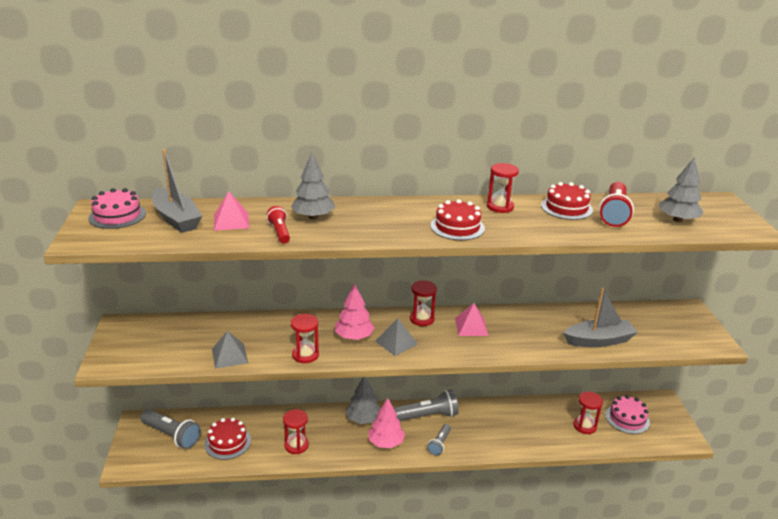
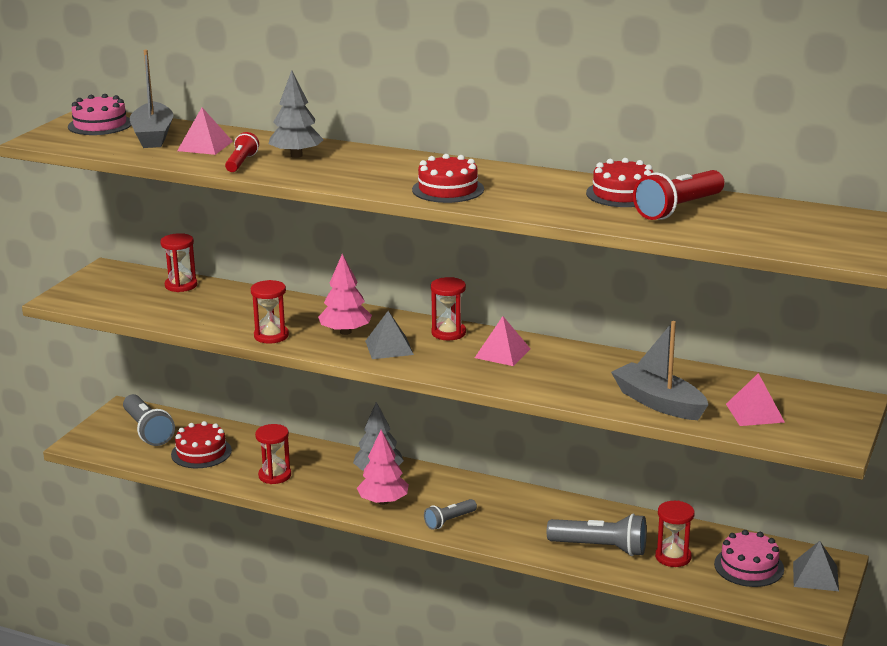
camera: 30 degrees right, 5 degrees down
(230, 356) = (190, 319): grey pyramid -> grey pyramid (815, 576)
(428, 416) = (464, 490): grey flashlight -> grey flashlight (601, 548)
(500, 207) = (534, 180): red hourglass -> red hourglass (181, 285)
(598, 340) = (658, 402): grey boat -> grey boat turned 150 degrees counterclockwise
(655, 332) = (755, 413): none -> pink pyramid
(677, 220) = (759, 229): grey tree -> none

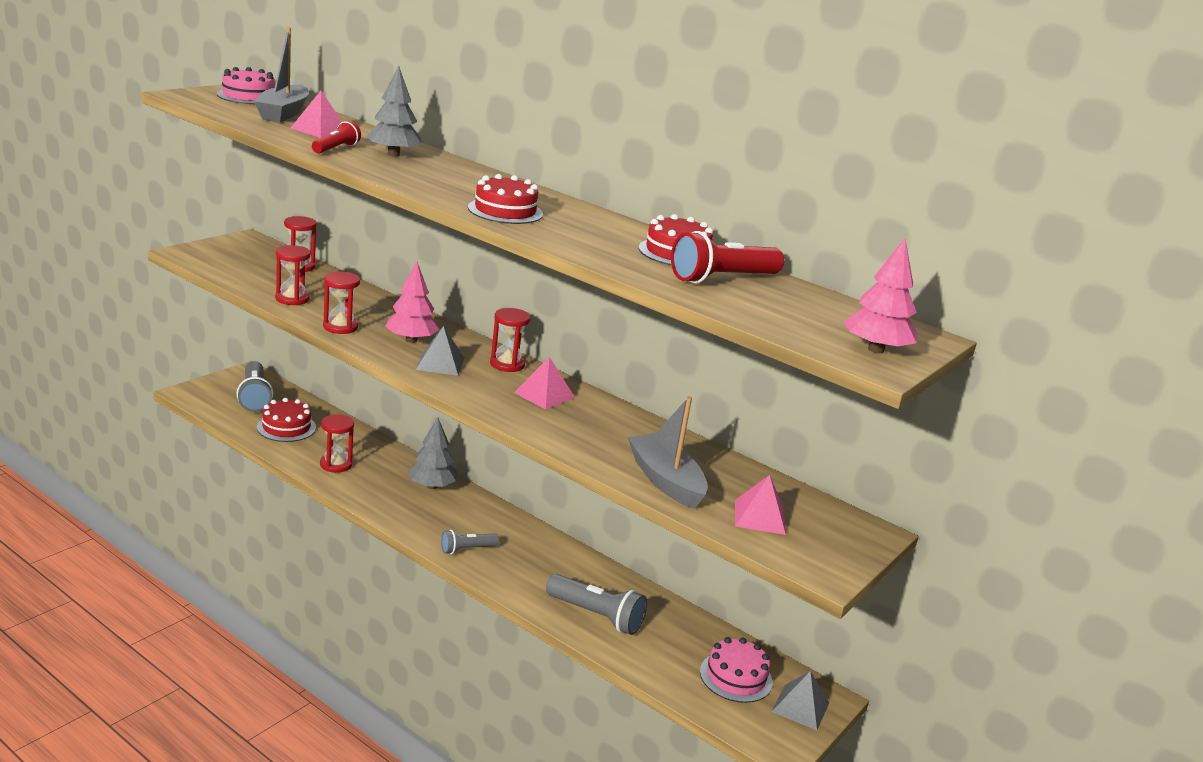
camera: 10 degrees right, 0 degrees up
(383, 501) = (417, 514): pink tree -> pink tree (875, 350)
(673, 557) = (663, 645): red hourglass -> red hourglass (292, 299)

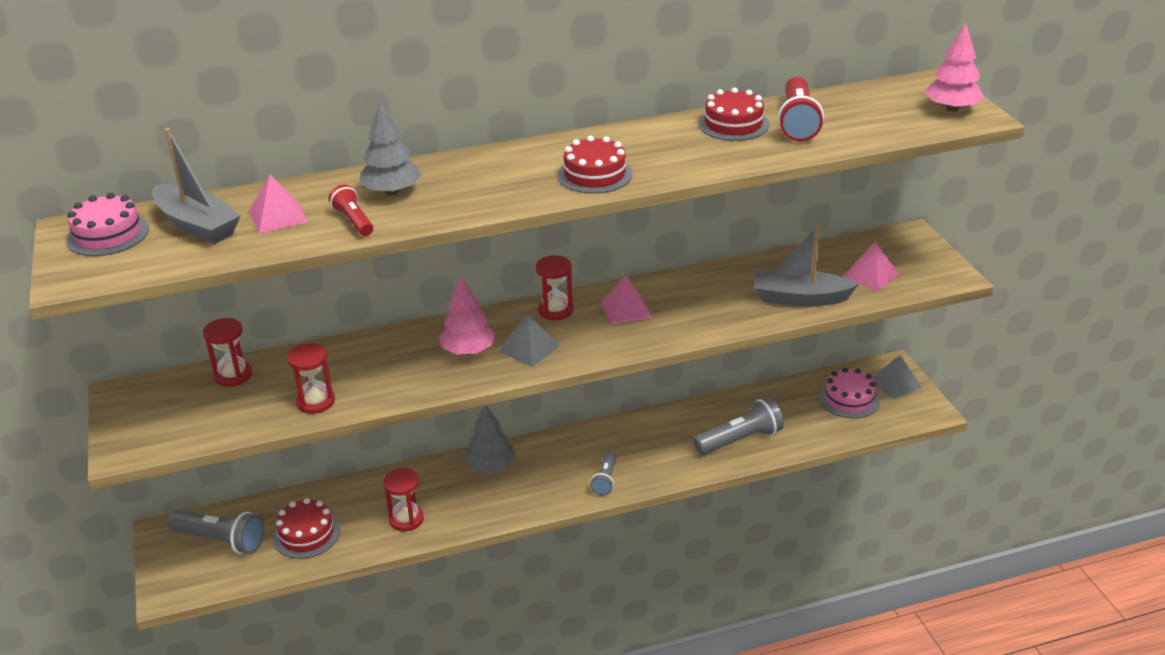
camera: 50 degrees left, 10 degrees up
(340, 327) = (408, 387): red hourglass -> none

